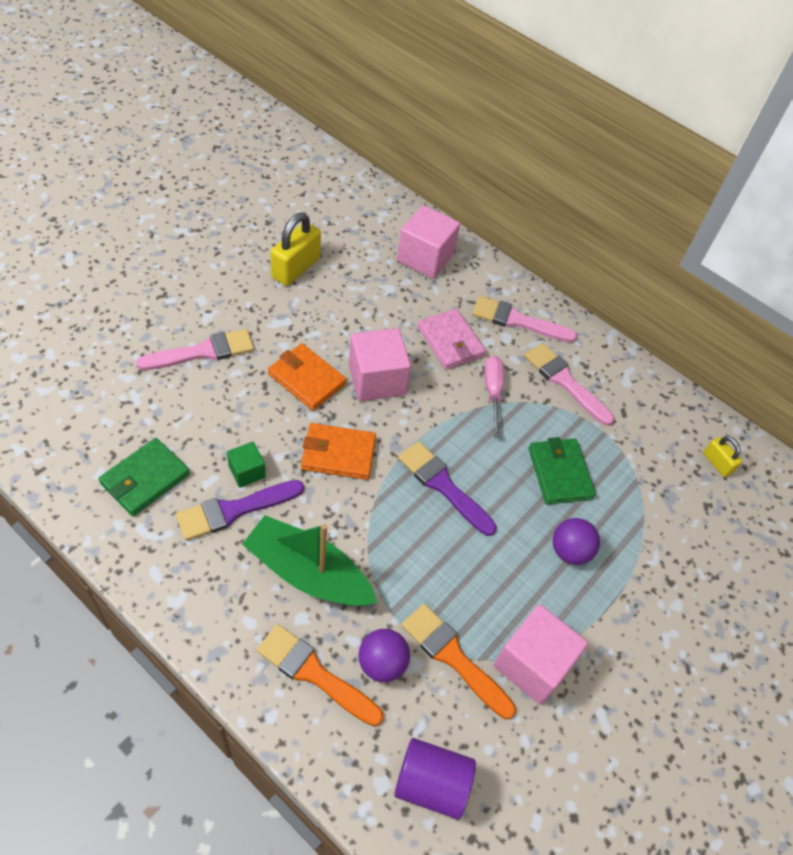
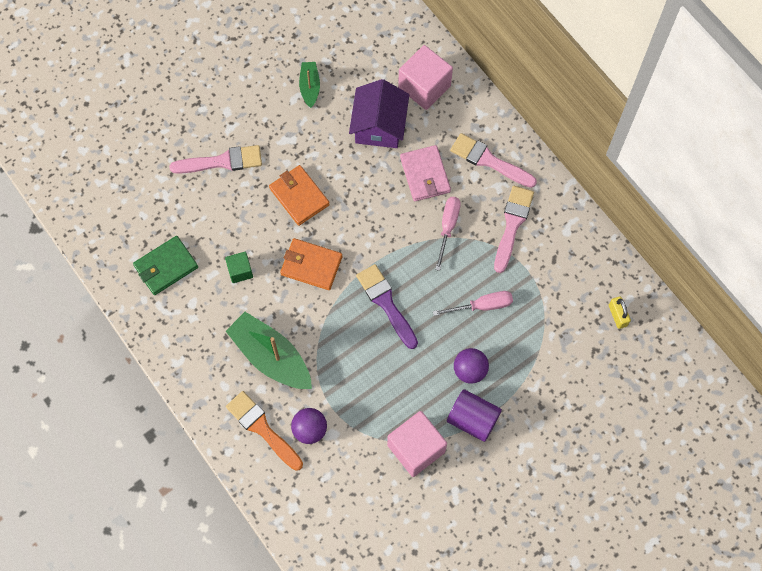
camera: 20 degrees right, 15 degrees up
(234, 510) = (226, 301): purple brush -> none
(296, 268) = (310, 87): yellow padlock -> green boat
(376, 379) = (355, 204): pink cube -> none
(384, 298) = (379, 125): none -> purple house
(431, 783) = (325, 513): purple cylinder -> purple cylinder (472, 419)
(453, 657) = (361, 434): orange brush -> none
(559, 473) = (482, 306): green wallet -> pink screwdriver
(565, 381) = (512, 224): pink brush -> pink brush turned 45 degrees clockwise

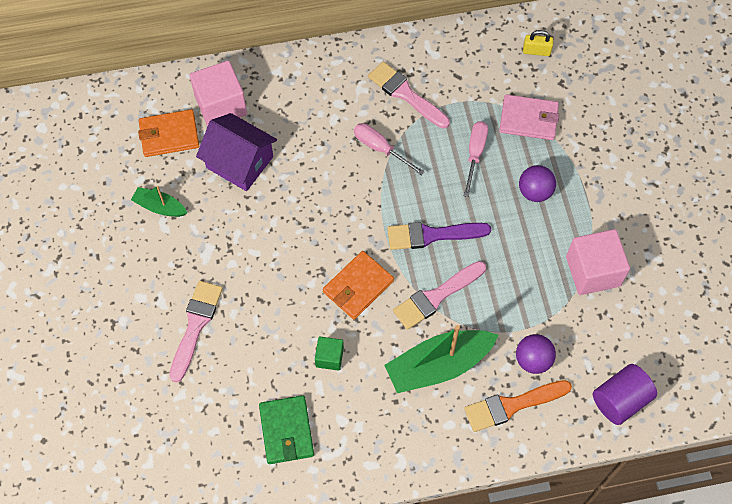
camera: 65 degrees left, 5 degrees down
(299, 196) = (276, 267): orange wallet -> orange wallet (169, 135)
(425, 175) = (315, 144): pink wallet -> pink wallet (528, 119)
(472, 419) = (584, 210): purple cylinder -> purple cylinder (620, 400)
(489, 160) = (330, 85): pink brush -> pink brush (436, 296)

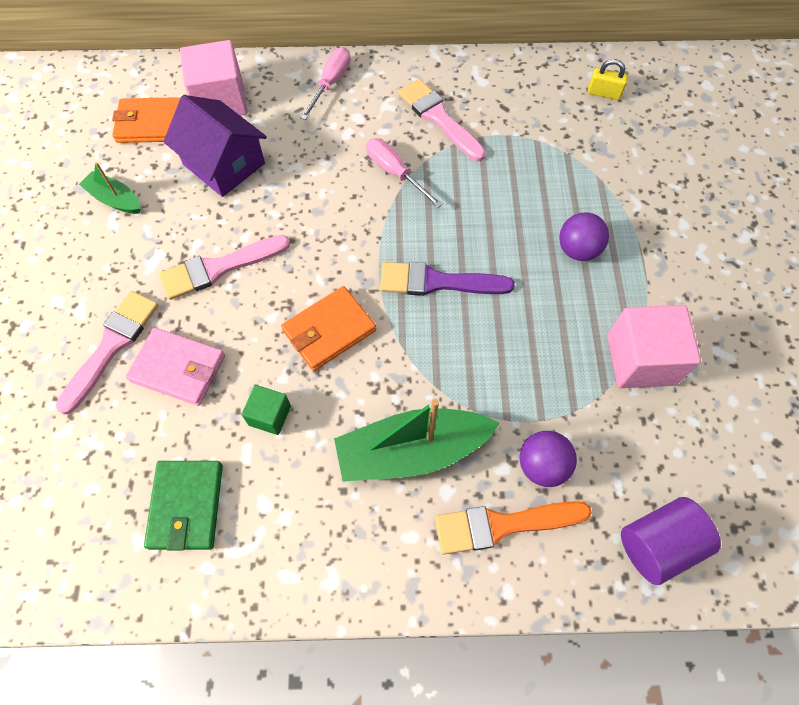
camera: 10 degrees right, 0 degrees up
(436, 296) = (427, 359): pink brush -> pink brush (219, 268)
(475, 154) = (509, 195): pink screwdriver -> pink screwdriver (330, 83)
(528, 119) = (583, 165): pink wallet -> pink wallet (178, 368)

